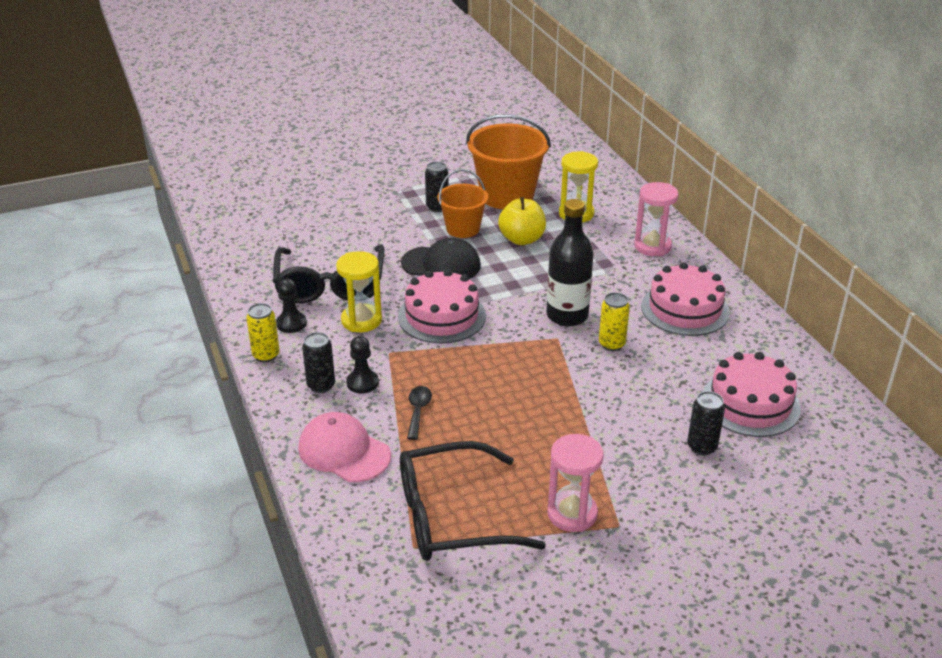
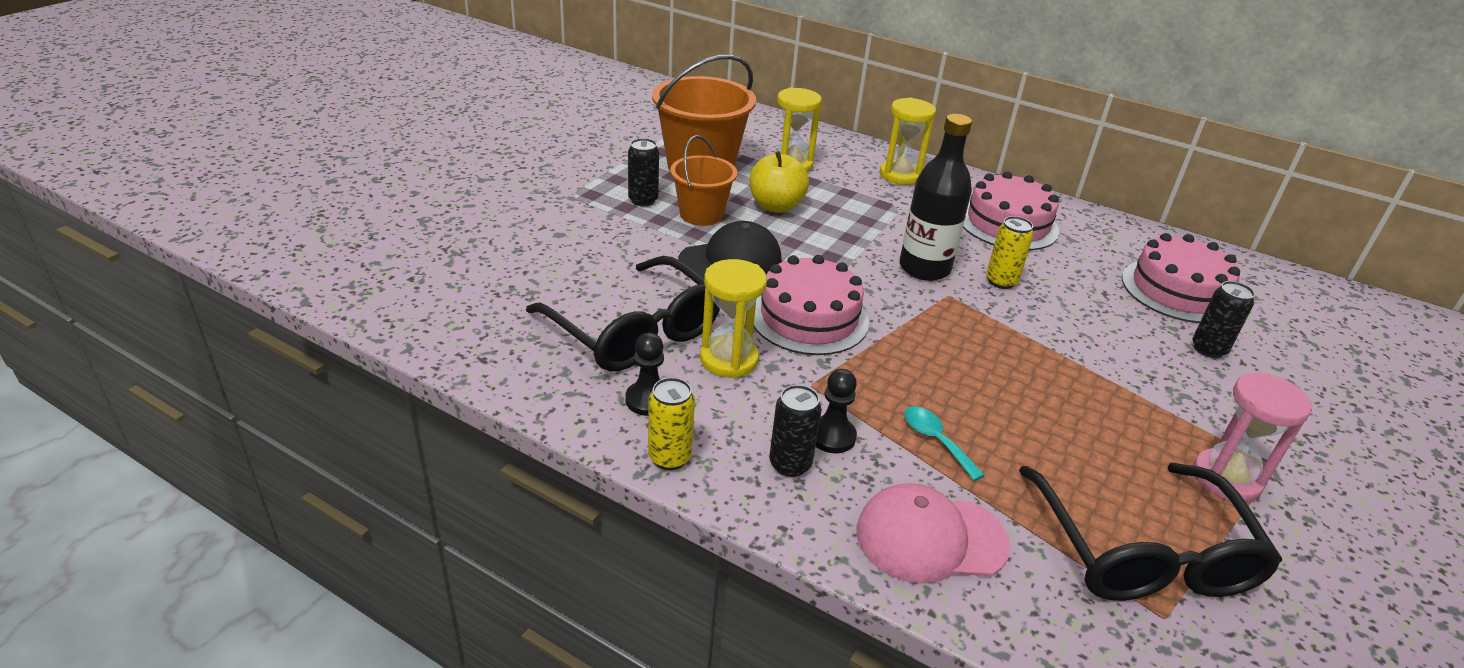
camera: 40 degrees left, 0 degrees up
(418, 411) = (935, 440): black spoon -> turquoise spoon
(451, 517) = (1143, 553): black glasses -> black glasses turned 45 degrees counterclockwise
(652, 246) = (900, 175): pink hourglass -> yellow hourglass

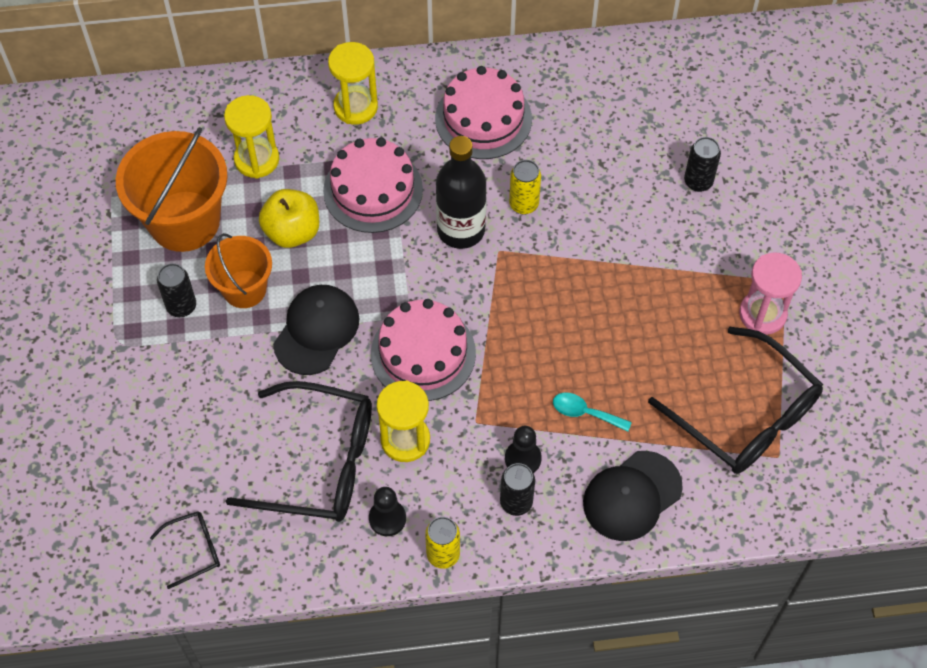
camera: 35 degrees left, 25 degrees up
(463, 322) = (194, 550): none -> black glasses
(930, 538) = (632, 496): pink cap -> black cap
(1178, 290) = (647, 120): pink cake -> pink cake (373, 190)

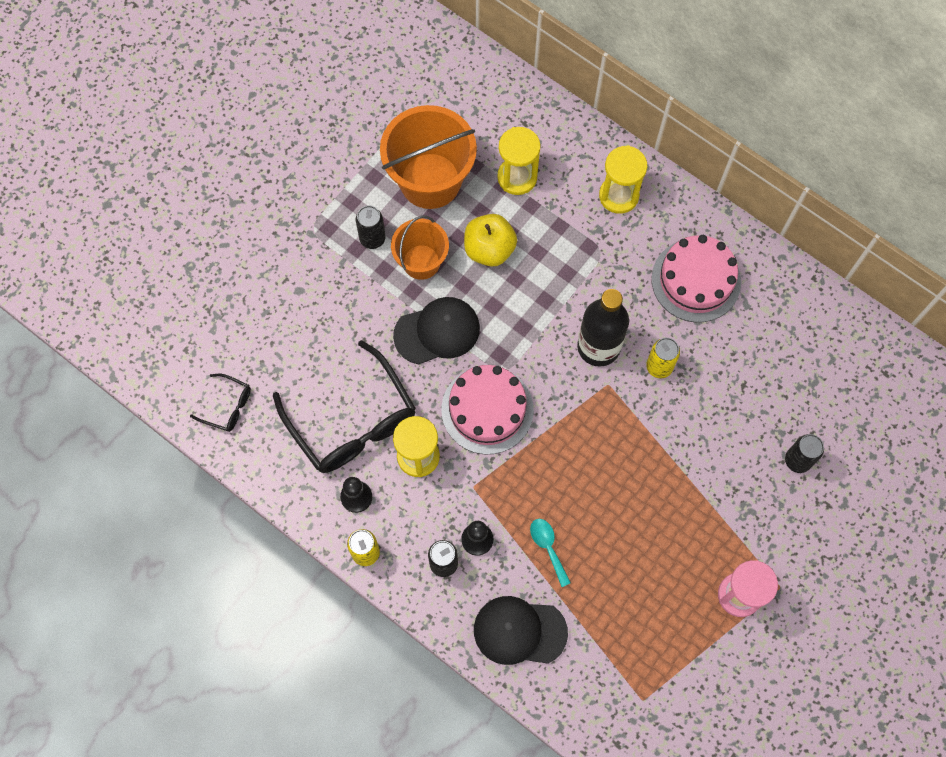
camera: 45 degrees right, 10 degrees up
(373, 190) = (570, 266): pink cake -> none
(746, 416) = (651, 652): black glasses -> none

